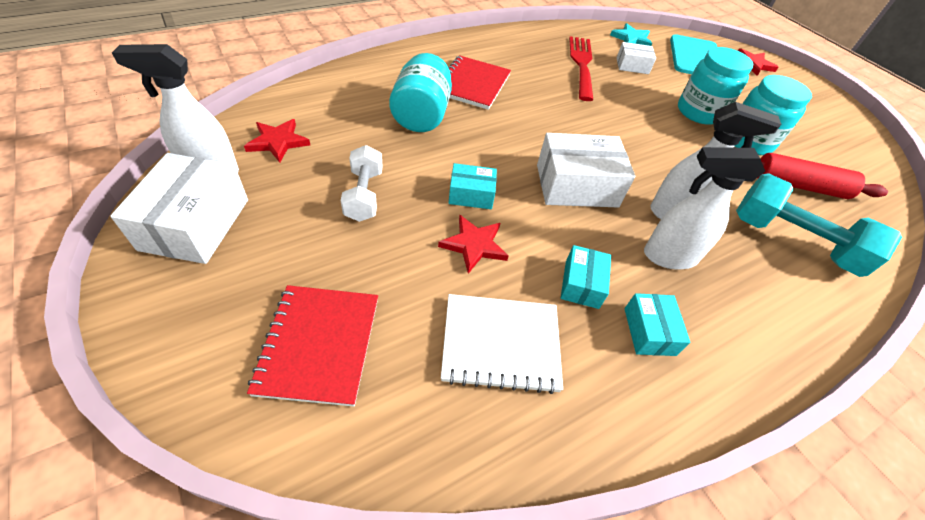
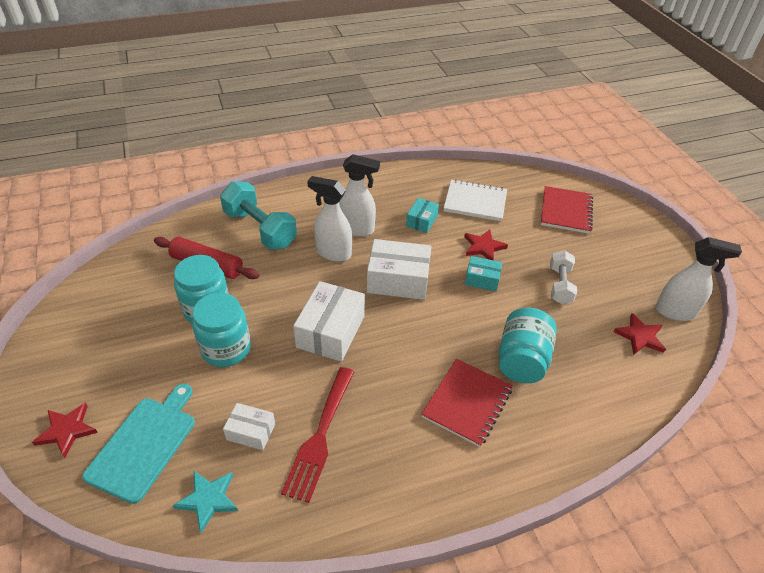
camera: 165 degrees left, 5 degrees down
(195, 224) = (661, 275): white box -> white box (330, 331)
(649, 331) = (393, 198): turquoise box -> none

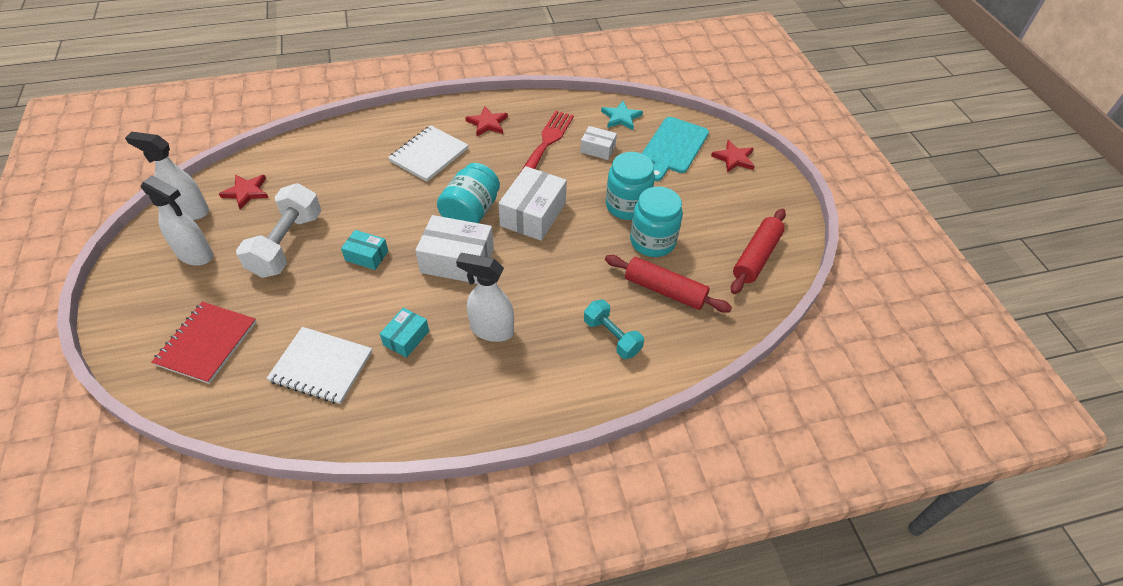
camera: 175 degrees left, 5 degrees up
(105, 300) = (756, 257): none -> red rolling pin
(260, 229) = (612, 337): turquoise dumbbell -> turquoise dumbbell, size x0.61
(333, 253) = (524, 298): white spray bottle -> white spray bottle (195, 255)
(467, 403) = (429, 155): red notebook -> white notebook
(483, 247) = (345, 295): red star -> red star (487, 123)
(522, 360) = (367, 181): turquoise jar -> turquoise jar (471, 212)
(559, 285) = (287, 244): white dumbbell -> white dumbbell, size x1.63

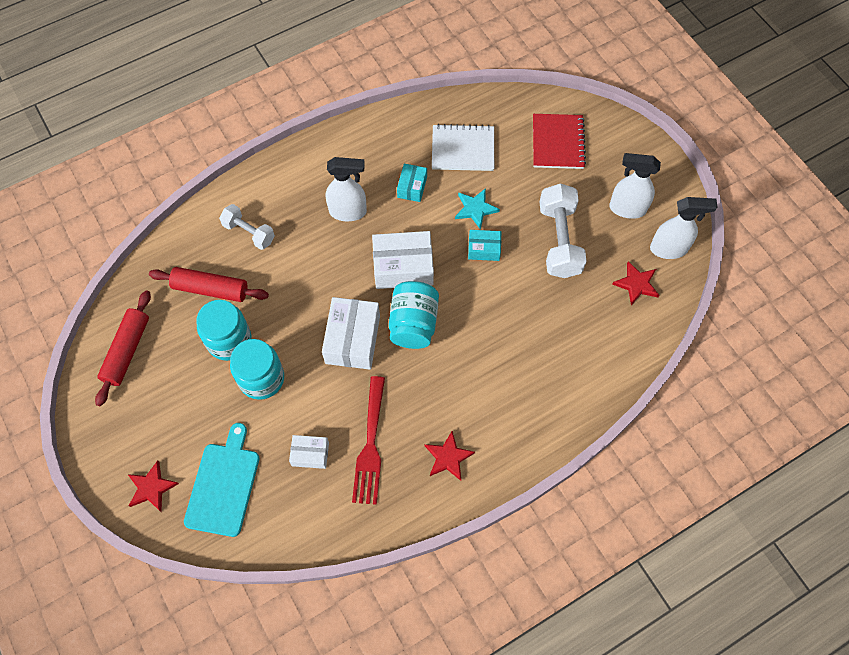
camera: 165 degrees right, 15 degrees up
(429, 155) = (489, 387): white notebook -> none
(612, 337) = (249, 233): turquoise dumbbell -> white dumbbell
(621, 117) = (294, 520): turquoise star -> turquoise star (475, 209)

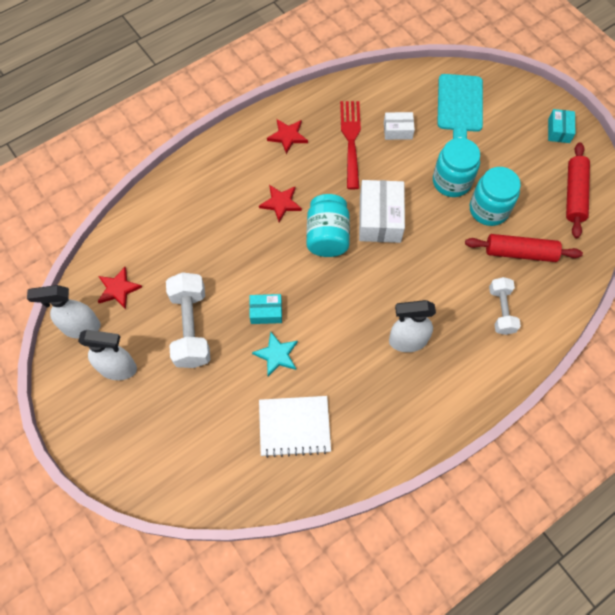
camera: 175 degrees right, 0 degrees up
(151, 487) = (514, 100): red star -> red star (281, 203)
(249, 233) = (501, 310): white dumbbell -> white dumbbell turned 60 degrees clockwise
(403, 267) = (343, 288): white box -> none
(412, 187) = (345, 375): turquoise box -> turquoise box (559, 131)
(558, 143) = (187, 444): red notebook -> none

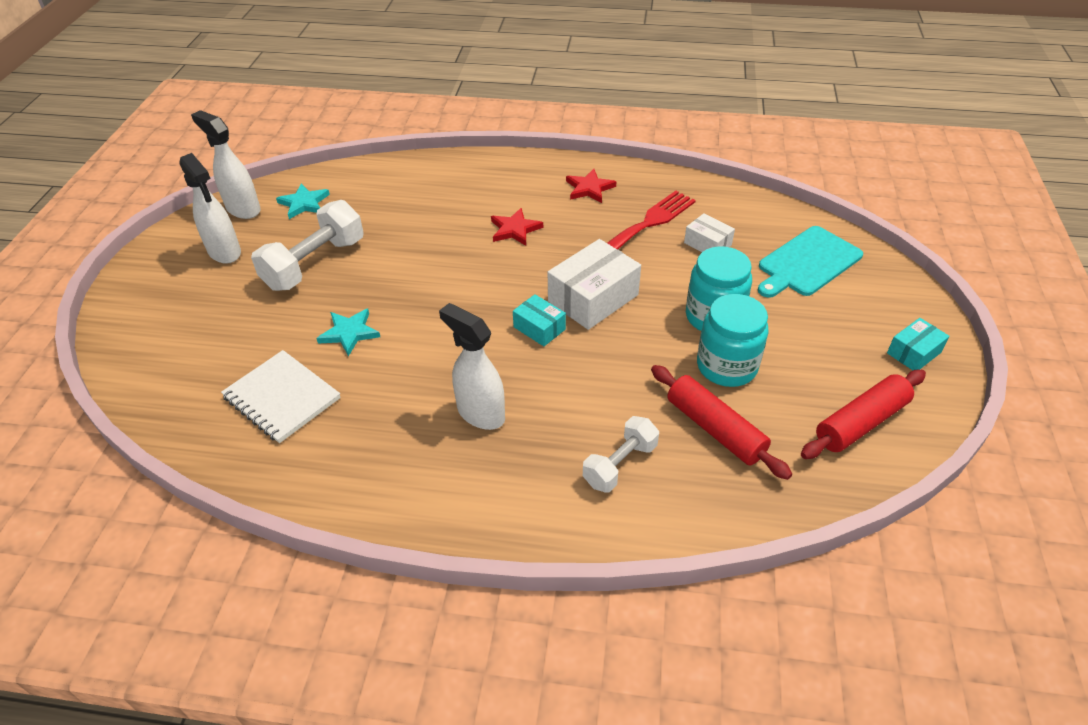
camera: 45 degrees right, 20 degrees down
(118, 289) = (304, 203): red star -> turquoise star
(266, 312) = (387, 296): turquoise box -> turquoise box (539, 328)
(327, 236) = (522, 279): turquoise jar -> none

